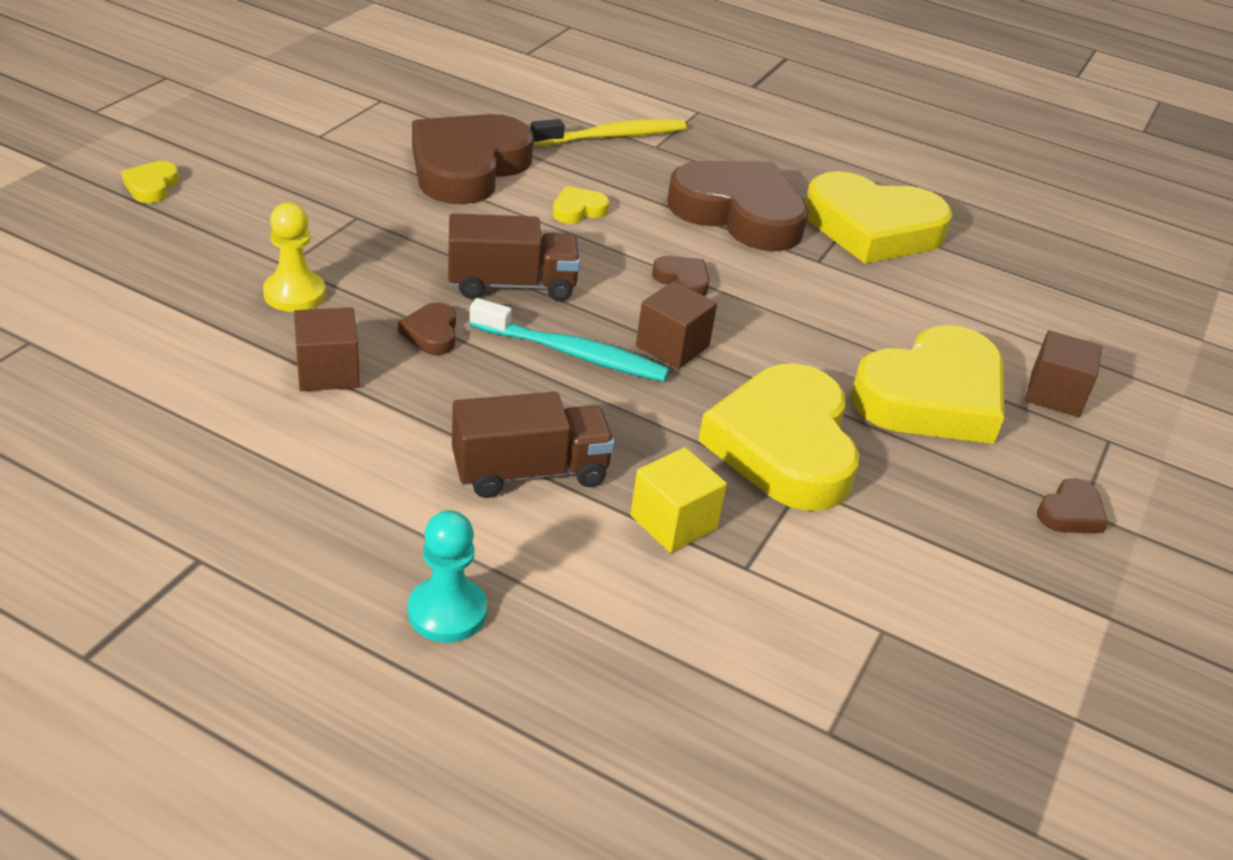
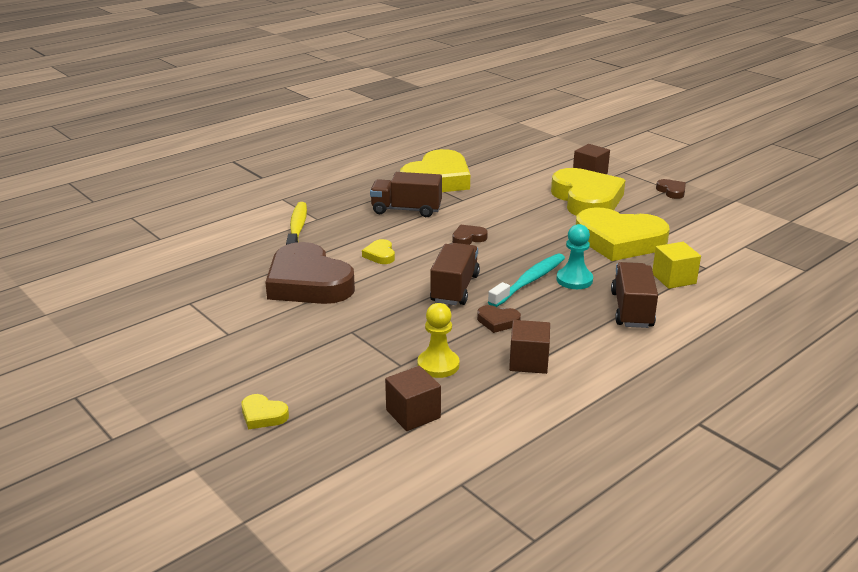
camera: 65 degrees left, 10 degrees down
(447, 612) = (739, 349): turquoise pawn -> turquoise pawn (574, 280)
(672, 346) = (530, 252): brown cube -> brown cube (413, 414)
(739, 213) = (406, 210): brown heart -> brown truck

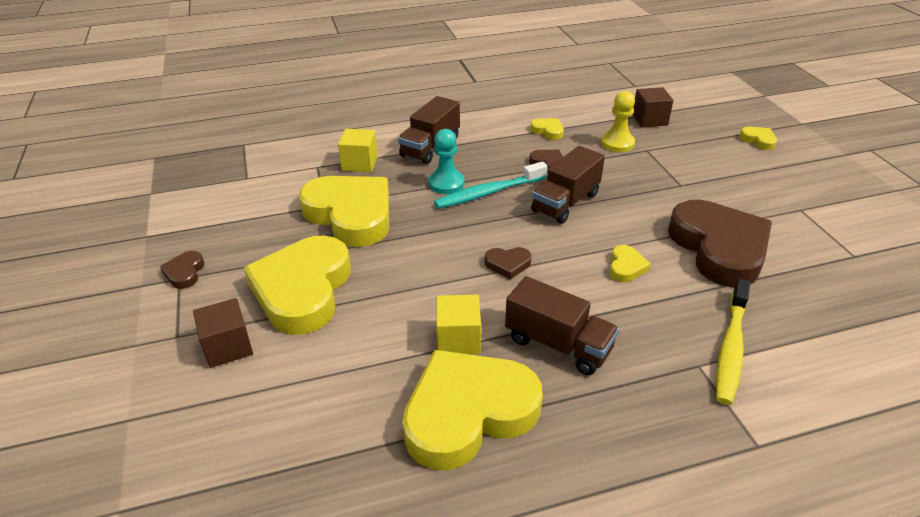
camera: 155 degrees left, 10 degrees up
(467, 200) = (458, 339): none -> yellow cube
(528, 362) = (548, 131): brown cube -> yellow heart

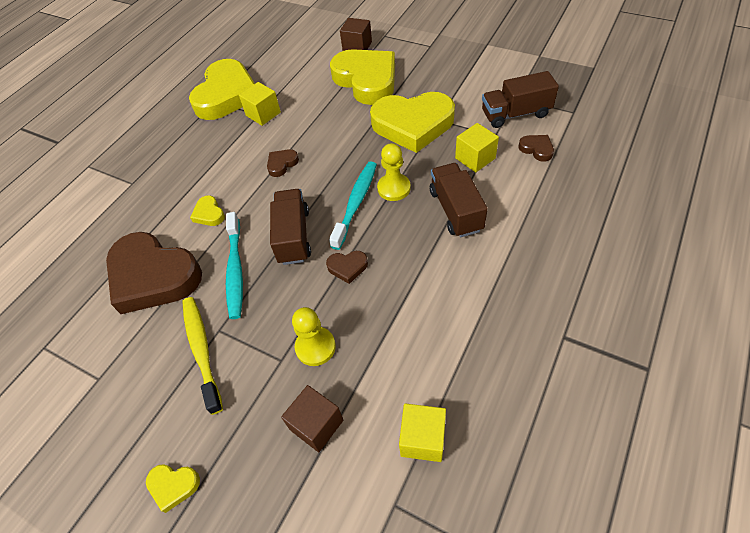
camera: 140 degrees right, 15 degrees up
(184, 272) = (433, 48): brown heart -> brown heart (536, 149)
(446, 183) = (394, 188): turquoise pawn -> yellow pawn
(548, 131) = (394, 311): yellow heart -> none
(558, 344) = (212, 144): brown truck -> brown truck (515, 114)
(596, 92) = (422, 439): none -> yellow cube
(637, 210) = (235, 270): none -> turquoise toothbrush
(730, 348) = (117, 204): yellow toothbrush -> yellow toothbrush (202, 350)

